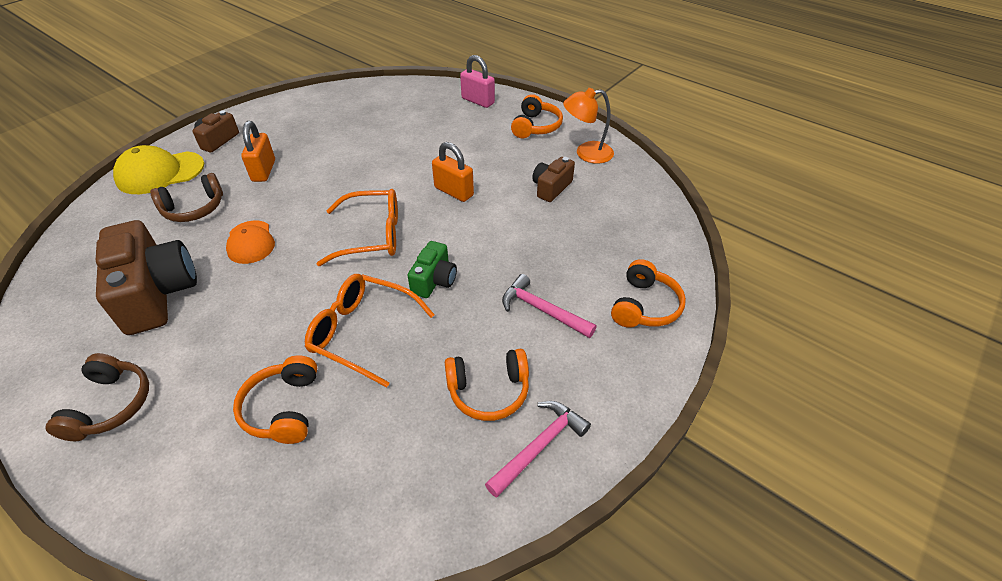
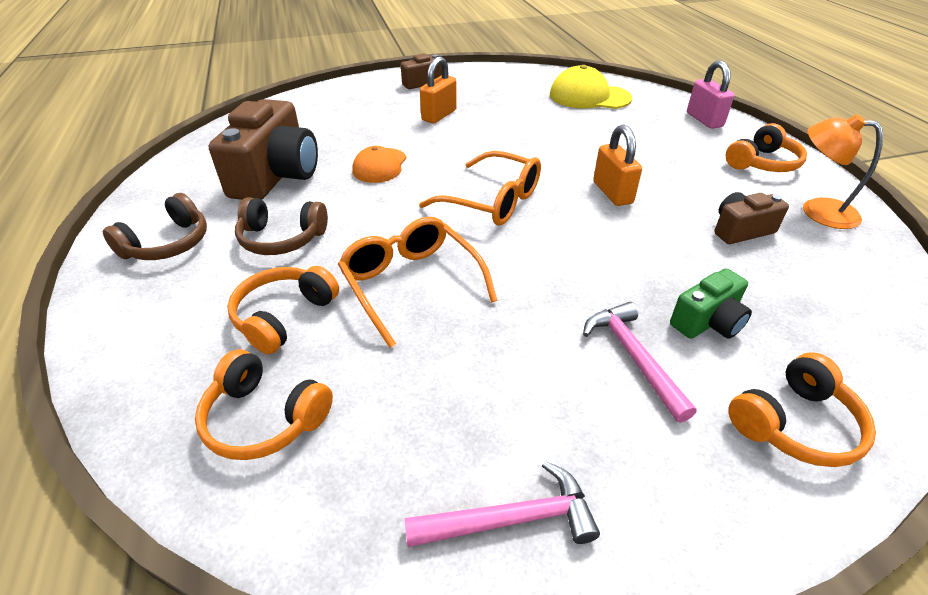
camera: 35 degrees right, 5 degrees down
(160, 173) = (357, 92): yellow cap -> yellow cap (589, 96)
(194, 208) = (359, 125): brown headphones -> brown headphones (282, 238)
(434, 280) = (524, 268): green camera -> green camera (707, 322)
(488, 391) = (497, 414): orange headphones -> orange headphones (265, 418)

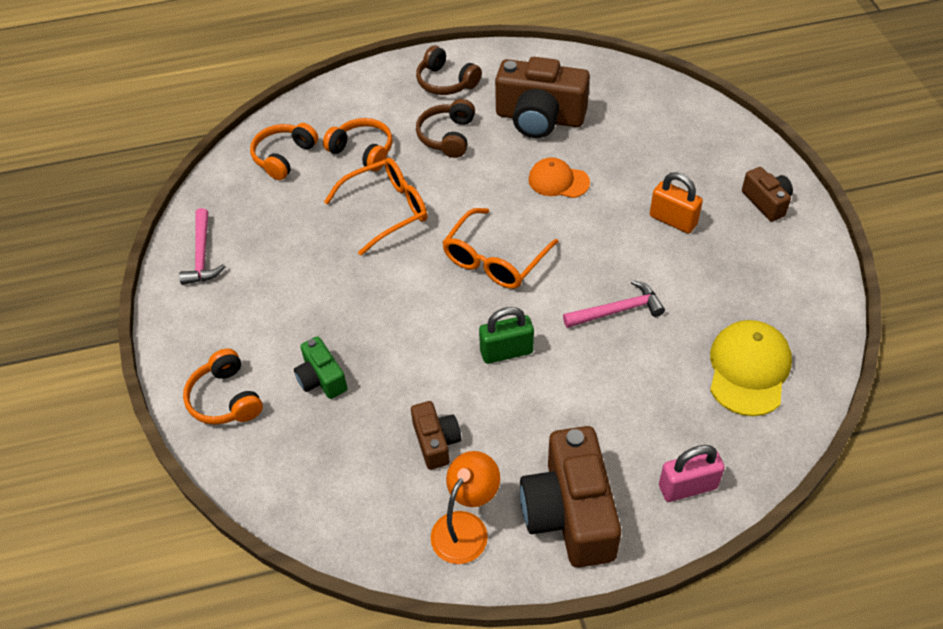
camera: 95 degrees right, 10 degrees up
(612, 193) = (506, 351): orange padlock -> green padlock
(633, 357) = (296, 326): pink hammer -> pink hammer (617, 310)
(762, 163) = (570, 513): orange headphones -> brown camera

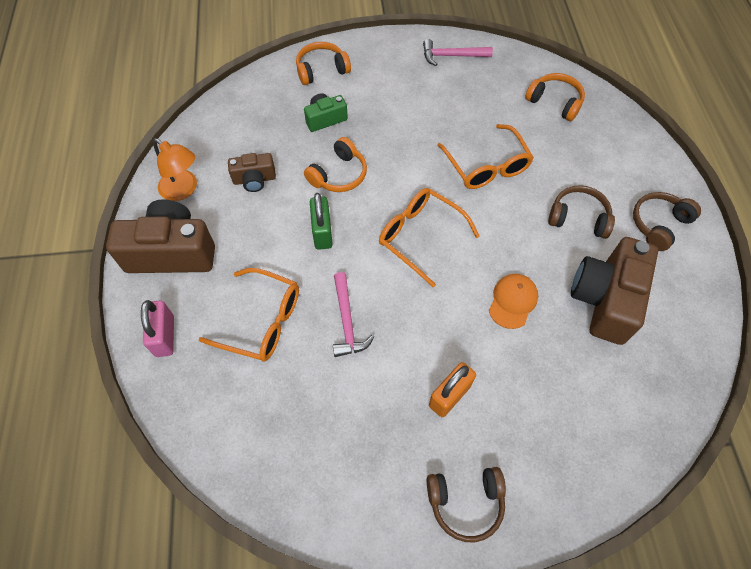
camera: 95 degrees right, 10 degrees up
(362, 151) = (560, 154): orange headphones -> orange headphones (338, 174)
(640, 389) = (262, 321): none -> orange glasses
(748, 369) = (259, 416): yellow cap -> none
(766, 202) = (465, 502): brown camera -> brown headphones

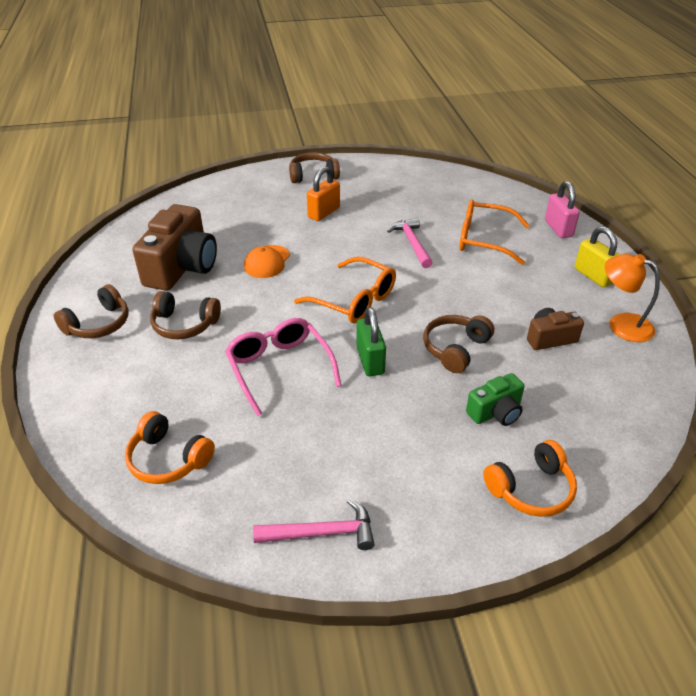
camera: 175 degrees right, 20 degrees down
(172, 252) = (593, 276): brown camera -> yellow padlock
(322, 232) = (455, 298): green padlock -> green padlock (370, 360)
(338, 174) = (455, 349): orange headphones -> brown headphones
(486, 166) = (279, 368): orange glasses -> pink glasses

